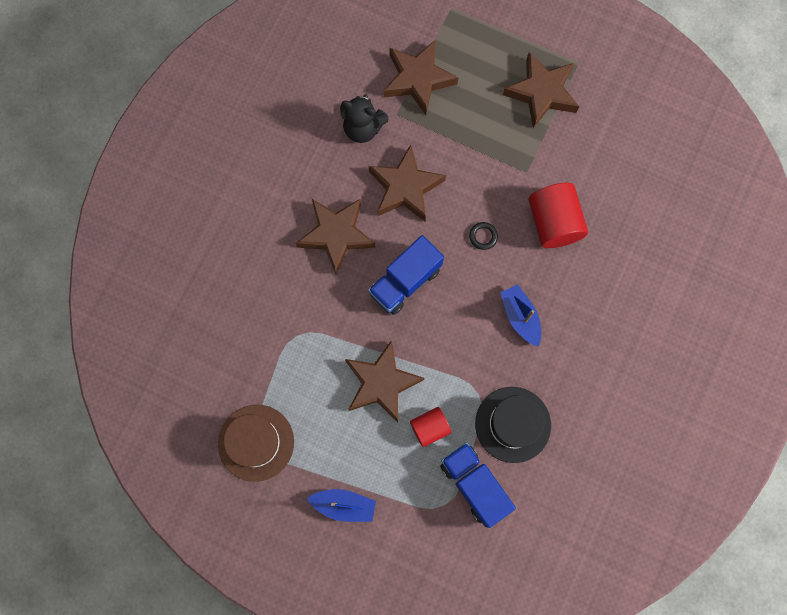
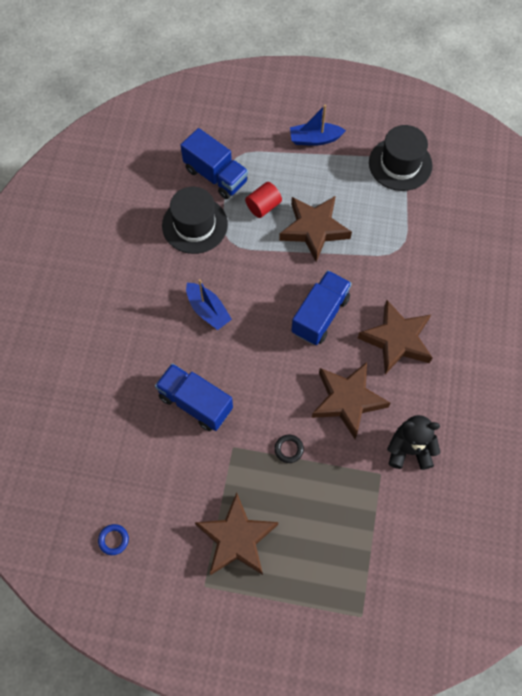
camera: 165 degrees right, 10 degrees down
(256, 442) = (400, 164): brown hat -> black hat
(418, 79) = (371, 518): brown star -> none
(483, 236) = (260, 373): black ring -> black ring (289, 449)
(553, 223) = (195, 403): red cylinder -> blue truck
(651, 118) = (113, 540): none -> blue ring

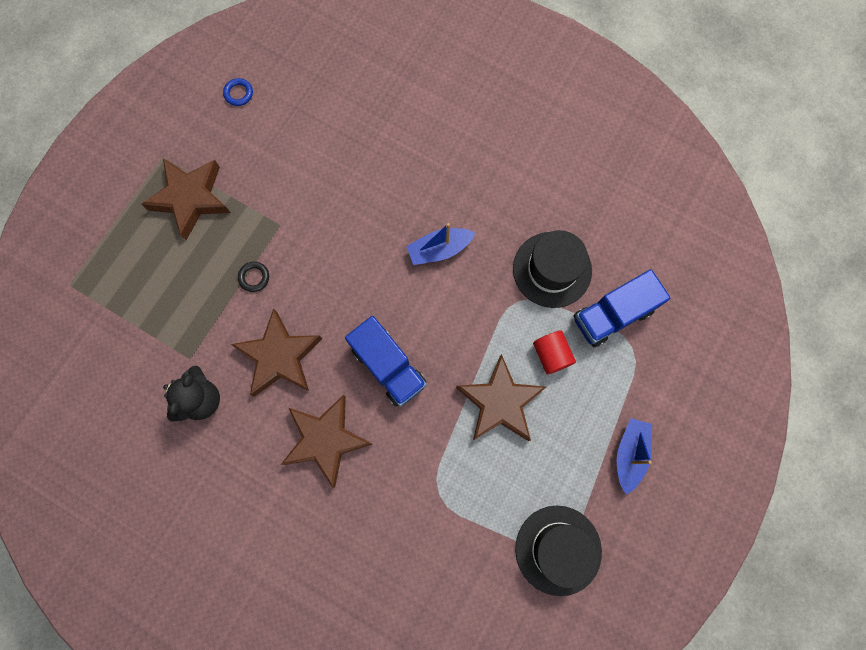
camera: 110 degrees right, 10 degrees up
(195, 403) = (340, 204): blue truck -> none

